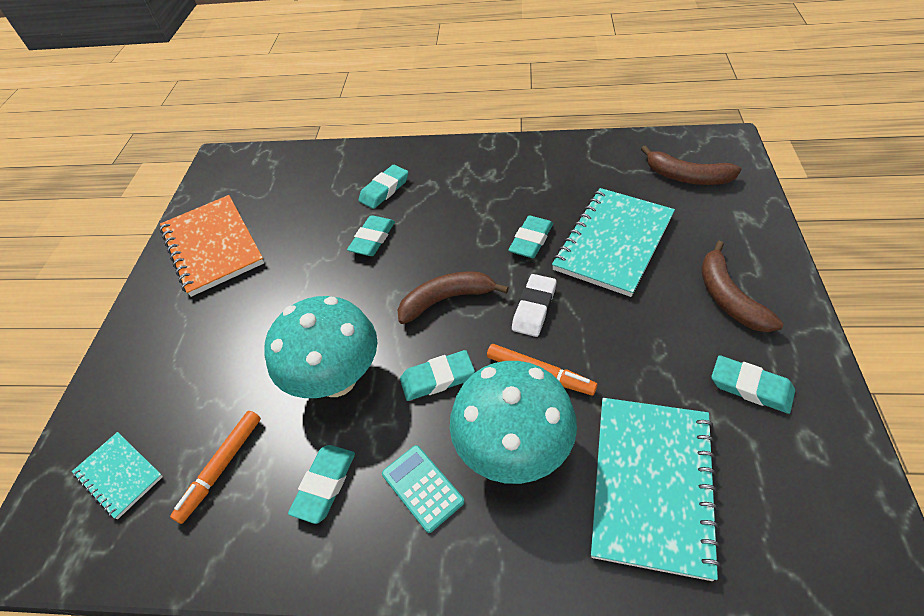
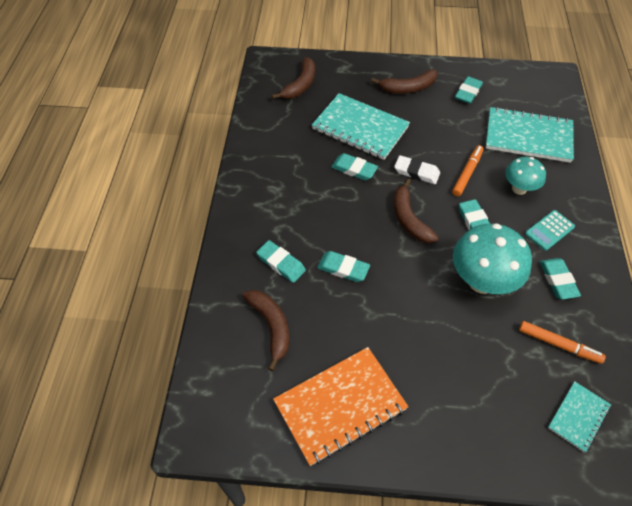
camera: 95 degrees left, 5 degrees up
(309, 191) = (271, 327): none -> brown banana
(325, 485) = (558, 280): turquoise eraser -> turquoise eraser turned 60 degrees clockwise
(513, 450) = (519, 189): turquoise mushroom -> turquoise mushroom, size x0.58

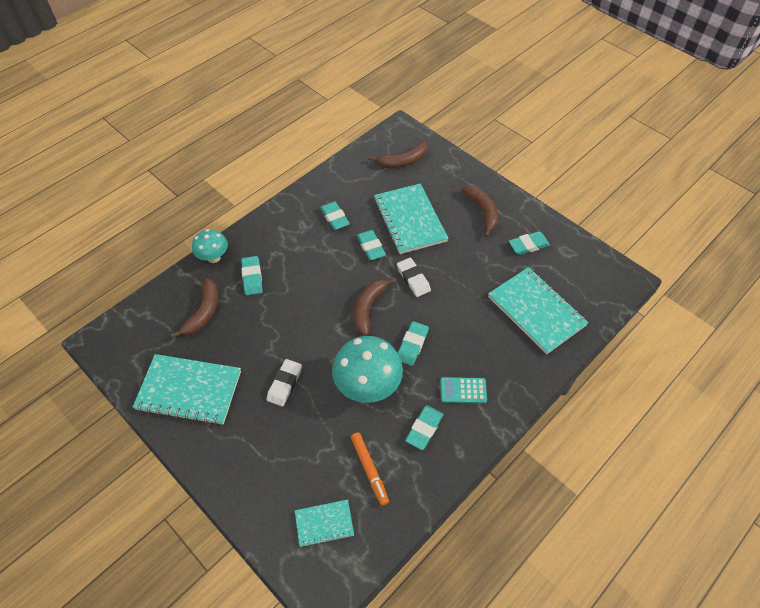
camera: 40 degrees right, 0 degrees up
(340, 406) = (189, 390): orange notebook -> turquoise notebook
(343, 268) = (286, 309): turquoise eraser -> turquoise eraser (334, 218)
(408, 88) = (482, 212): brown banana -> brown banana turned 135 degrees counterclockwise
(416, 331) = (284, 384): none -> white eraser
(467, 173) = (450, 305): orange marker -> none
(519, 189) = (478, 344): turquoise mushroom -> turquoise mushroom (213, 257)

